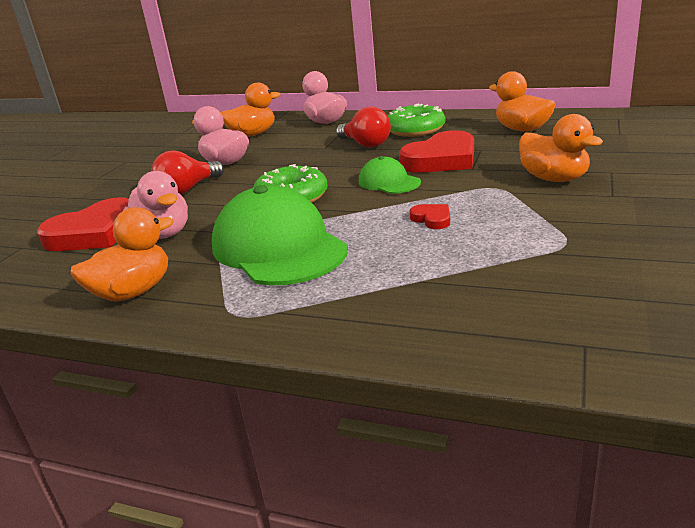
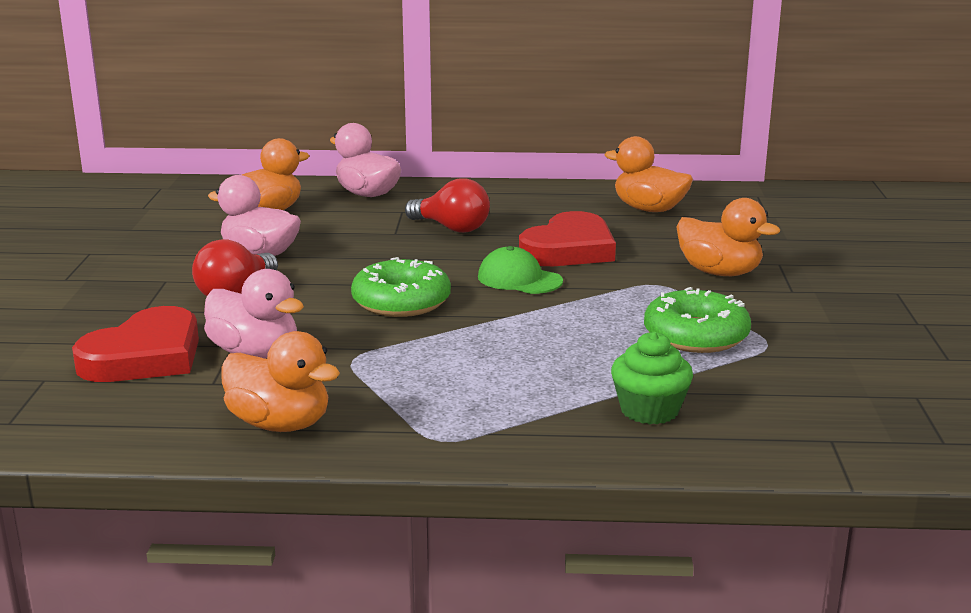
camera: 20 degrees left, 5 degrees down
(133, 292) = (280, 424): orange duck -> orange duck turned 90 degrees clockwise
(278, 247) = (433, 363): green cap -> none
(415, 129) = (507, 208): green donut -> green donut (696, 335)
(424, 300) = (649, 410): none -> green cupcake
(432, 219) = (603, 323): red heart -> none

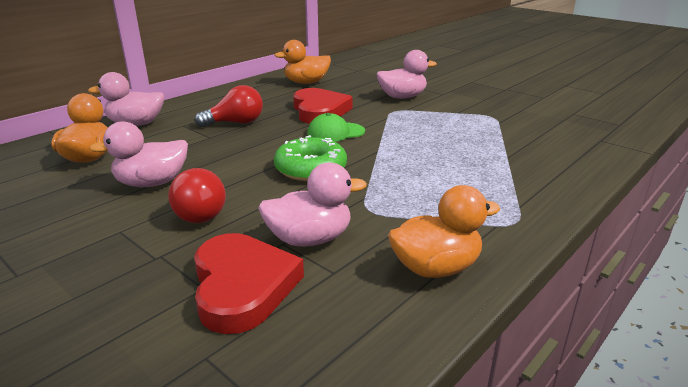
camera: 50 degrees left, 5 degrees up
(649, 410) = (534, 161): green cupcake -> none
(696, 335) = (463, 124): green donut -> none
(719, 272) = (402, 97): orange duck -> pink duck

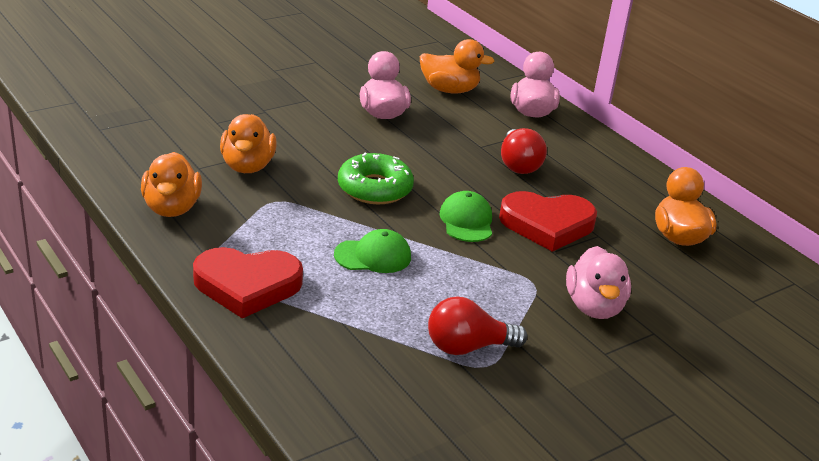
camera: 100 degrees right, 5 degrees up
(198, 212) = (318, 128): red light bulb -> red light bulb (467, 347)
(242, 286) = (208, 134): red heart -> red heart (247, 285)
(310, 239) = (247, 166): pink duck -> orange duck
(415, 157) = (373, 256): none -> green cap

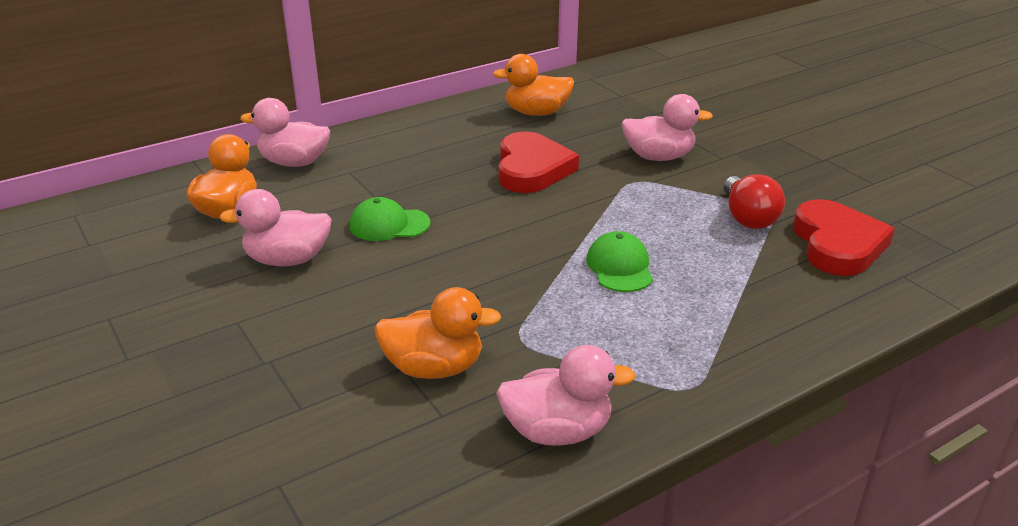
camera: 85 degrees left, 0 degrees up
(172, 208) = (557, 431): orange duck -> pink duck
(247, 285) = (709, 352): red heart -> red heart (837, 244)
(374, 188) = (478, 266): green donut -> none
(466, 221) = (535, 210): green cap -> green cap (389, 225)
(518, 164) = (415, 177): red light bulb -> none

